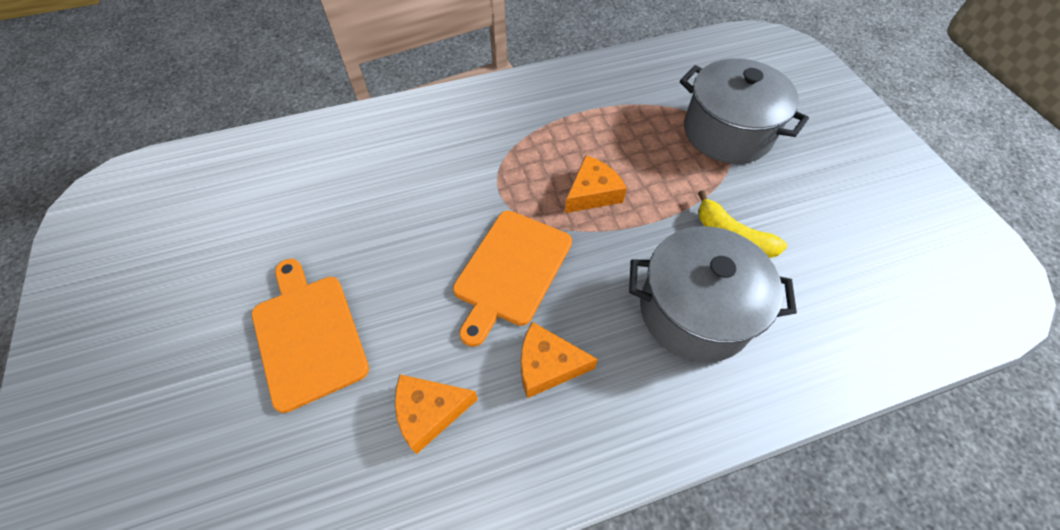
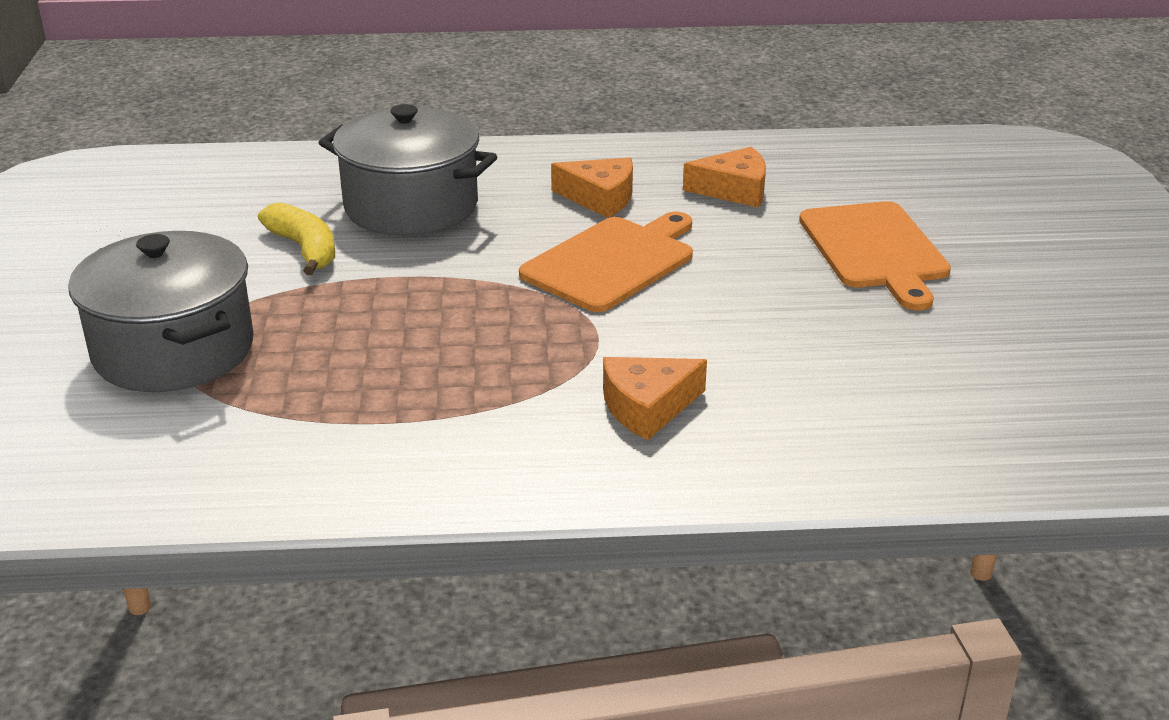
camera: 165 degrees left, 25 degrees down
(592, 193) = (456, 314): orange cheese -> orange cheese (647, 407)

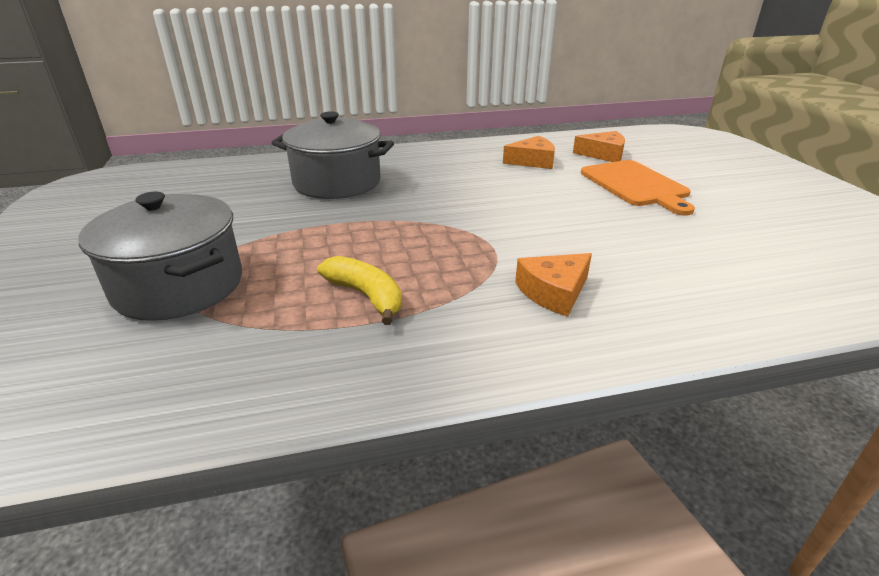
camera: 10 degrees left, 0 degrees up
(305, 249) = (270, 211): yellow banana -> yellow banana (366, 296)
(600, 198) = (455, 170): orange cheese -> orange cheese (603, 154)
(612, 262) = (480, 203): orange cutting board -> none

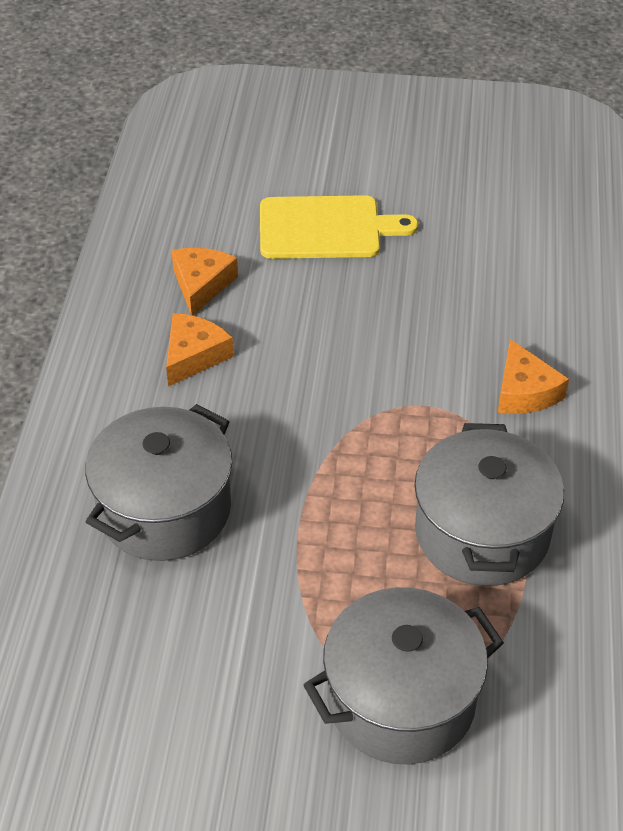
camera: 70 degrees left, 15 degrees up
(366, 296) = (482, 533): yellow banana -> grey pot
(603, 154) = (217, 210): orange cheese -> orange cheese (194, 355)
(636, 185) = (326, 228): orange cutting board -> yellow cutting board

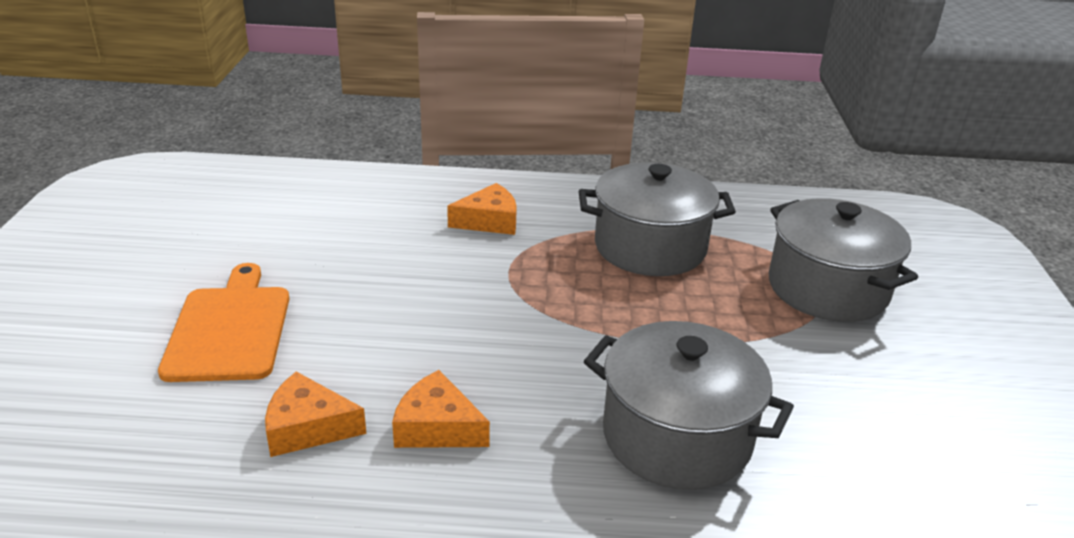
camera: 95 degrees left, 15 degrees down
(326, 228) = (230, 329): yellow cutting board -> orange cutting board

